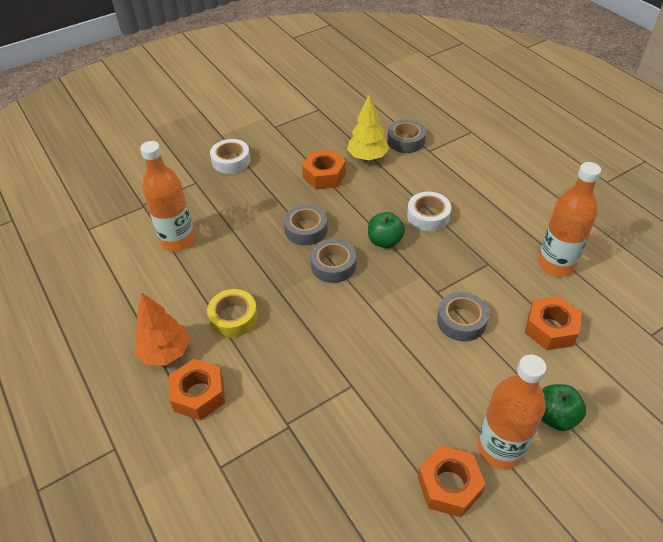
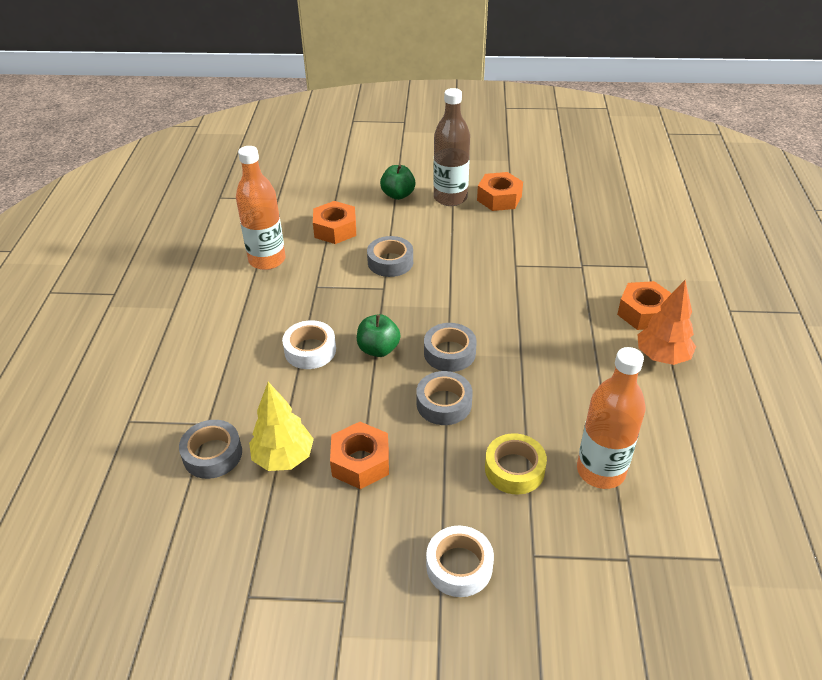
camera: 145 degrees left, 5 degrees down
(233, 317) = (581, 355): yellow tape -> yellow tape (514, 469)
(500, 449) = (450, 198): orange bottle -> brown bottle

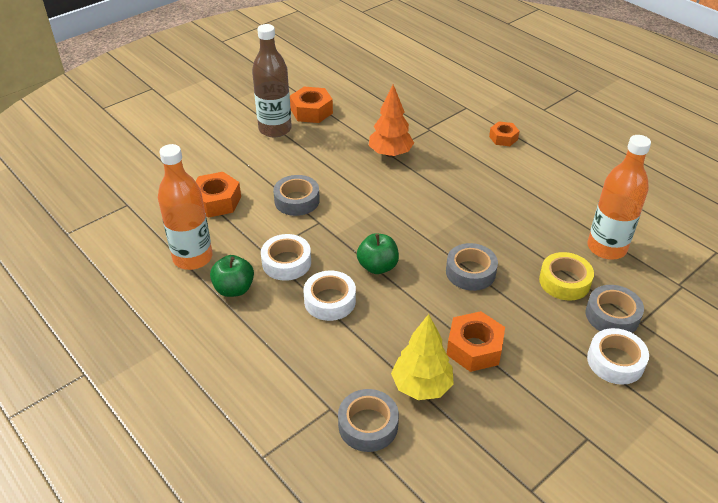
camera: 45 degrees left, 0 degrees up
(320, 303) = (286, 262): none -> white tape
(398, 195) = (230, 148): green apple -> green apple (234, 289)
(449, 353) = (427, 237): grey tape -> grey tape (612, 315)
(644, 313) = (503, 138): orange nut -> orange nut, size x0.64
(662, 357) = (547, 159): orange tree -> orange tree (390, 154)

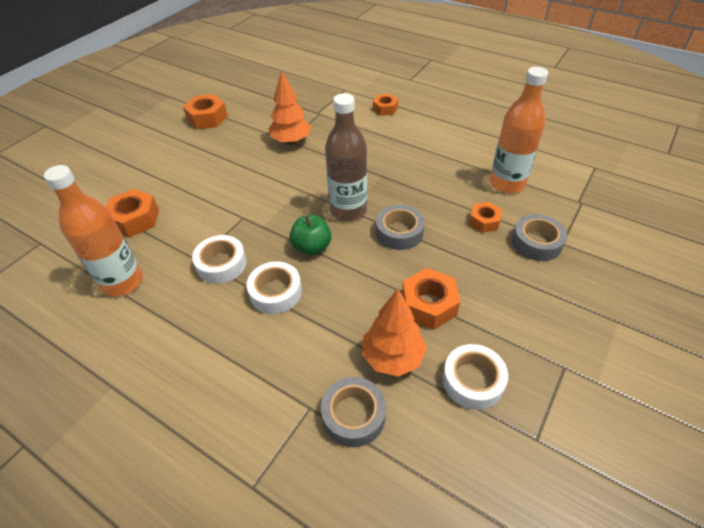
camera: 15 degrees left, 5 degrees up
(234, 289) = (174, 304): green apple -> none
(275, 129) = (177, 140): brown bottle -> brown bottle (348, 210)
(297, 200) = (215, 201): grey tape -> none
(421, 386) = (392, 357): yellow tree -> orange tree
(564, 281) = (484, 221): yellow tape -> orange nut
(615, 361) = (557, 284): white tape -> white tape (472, 381)

